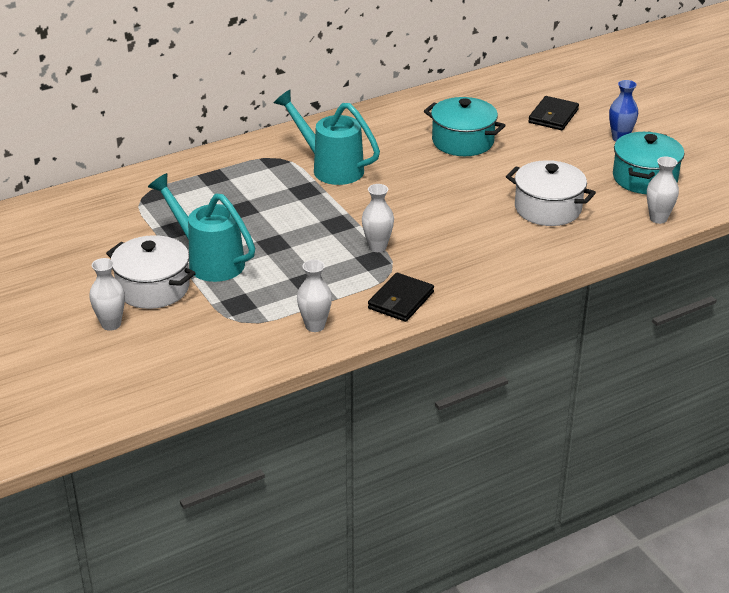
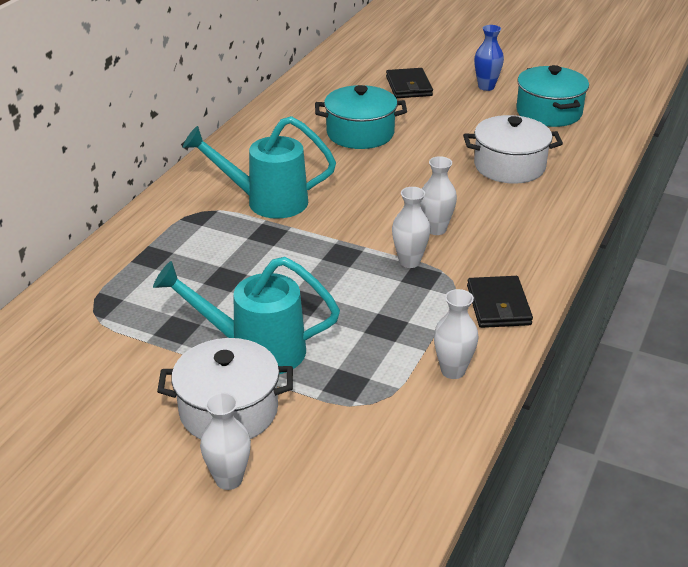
camera: 35 degrees left, 0 degrees up
(658, 218) = (604, 142): white vase -> white vase (436, 229)

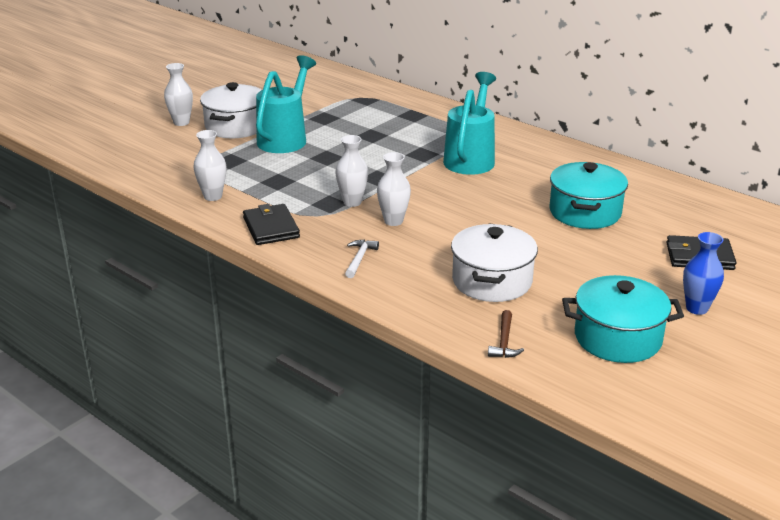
camera: 105 degrees right, 5 degrees down
(498, 305) = (271, 228): black wallet -> black wallet turned 60 degrees clockwise
(521, 237) = (359, 259): none -> white hammer
(591, 153) = (504, 341): none -> brown hammer

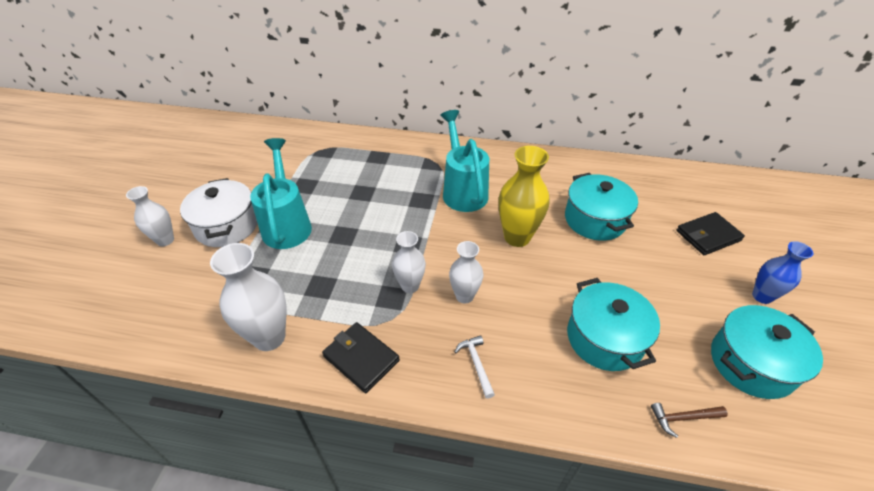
camera: 30 degrees left, 15 degrees up
(213, 196) = (269, 337): white vase -> white vase, size x1.60
(487, 201) = (517, 237): none -> yellow vase
(492, 281) = (604, 338): white pot -> turquoise pot
(504, 341) = (683, 418): brown hammer -> brown hammer turned 105 degrees clockwise

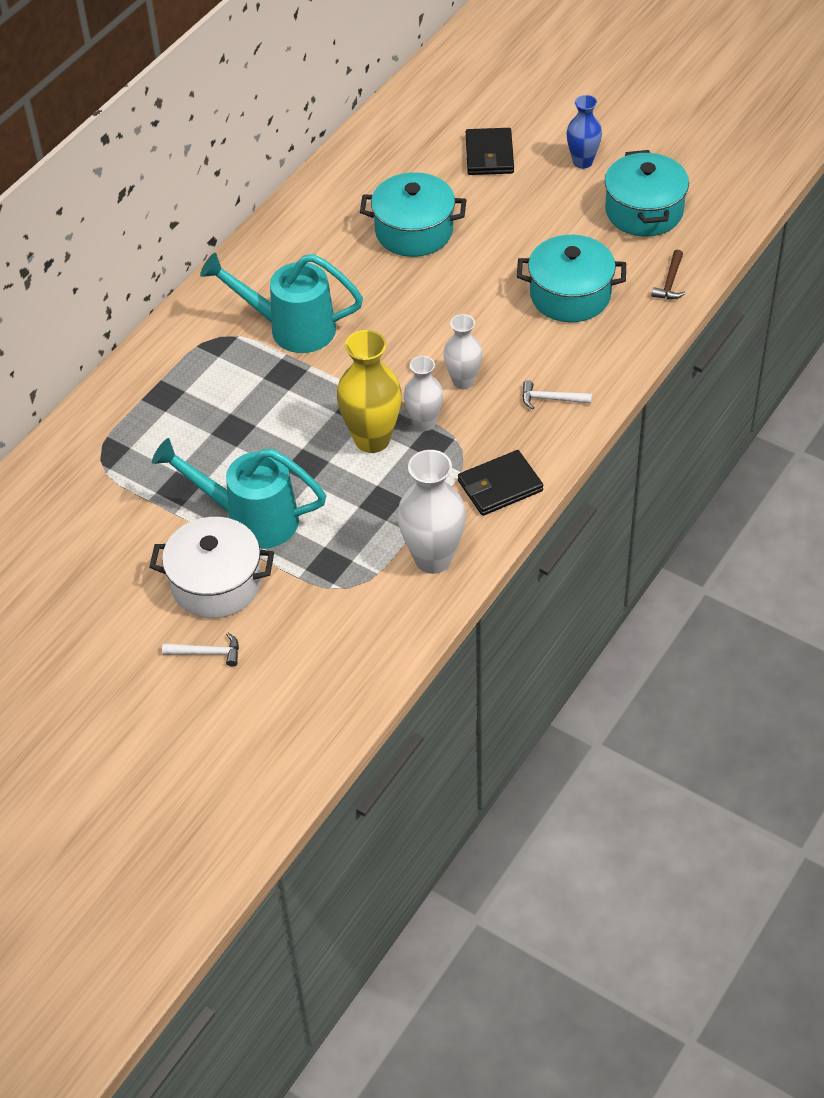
camera: 65 degrees left, 5 degrees up
(165, 240) = (207, 653): white vase -> white hammer
(517, 237) = (402, 308): yellow vase -> yellow vase (372, 439)

